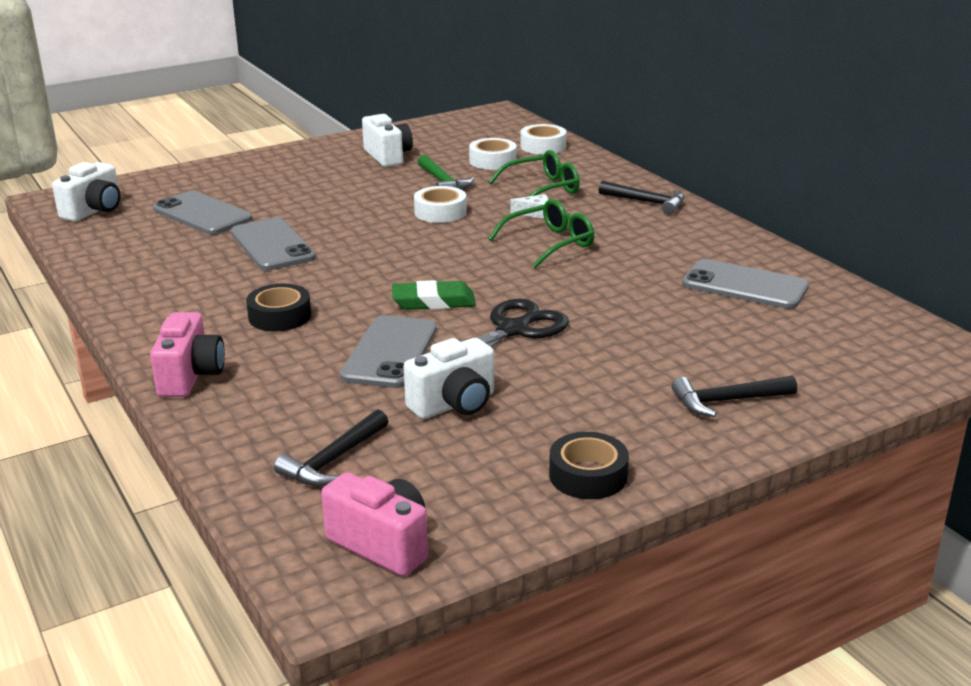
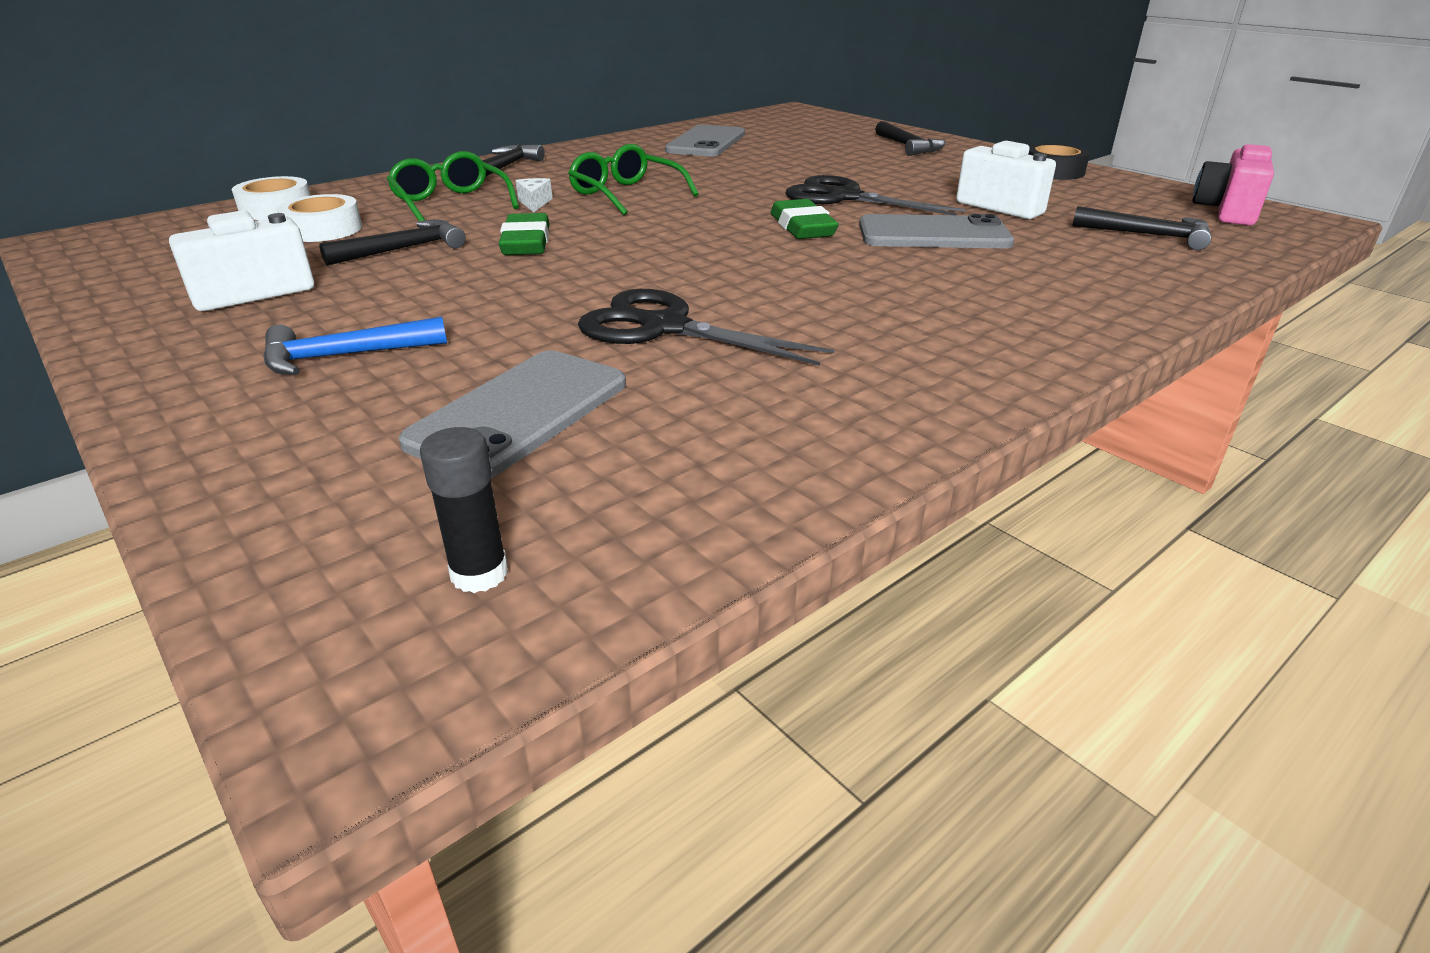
camera: 100 degrees left, 5 degrees up
(94, 211) = (479, 574): white camera -> black glue stick
(190, 376) = (1093, 315): pink camera -> none
(272, 245) = (664, 327): grey phone -> black scissors
(280, 316) = (896, 291): black tape -> none
(289, 181) = (345, 356): none -> blue hammer
(440, 212) = (526, 242): white tape -> green eraser
(443, 182) = (403, 249): green hammer -> black hammer

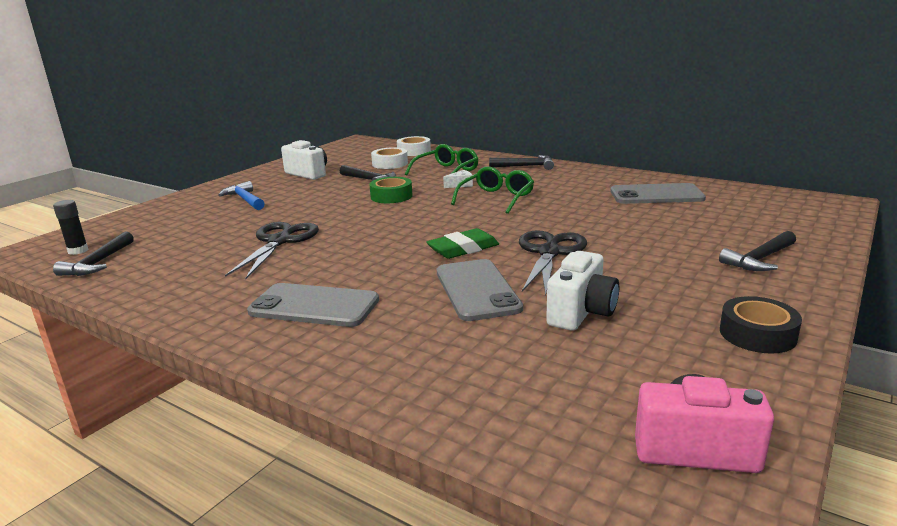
camera: 75 degrees right, 10 degrees down
(520, 413) = (190, 234): grey phone -> grey phone (314, 306)
(526, 242) = (391, 196): green eraser -> green tape
(1148, 235) = (545, 387): black hammer -> black hammer (98, 262)

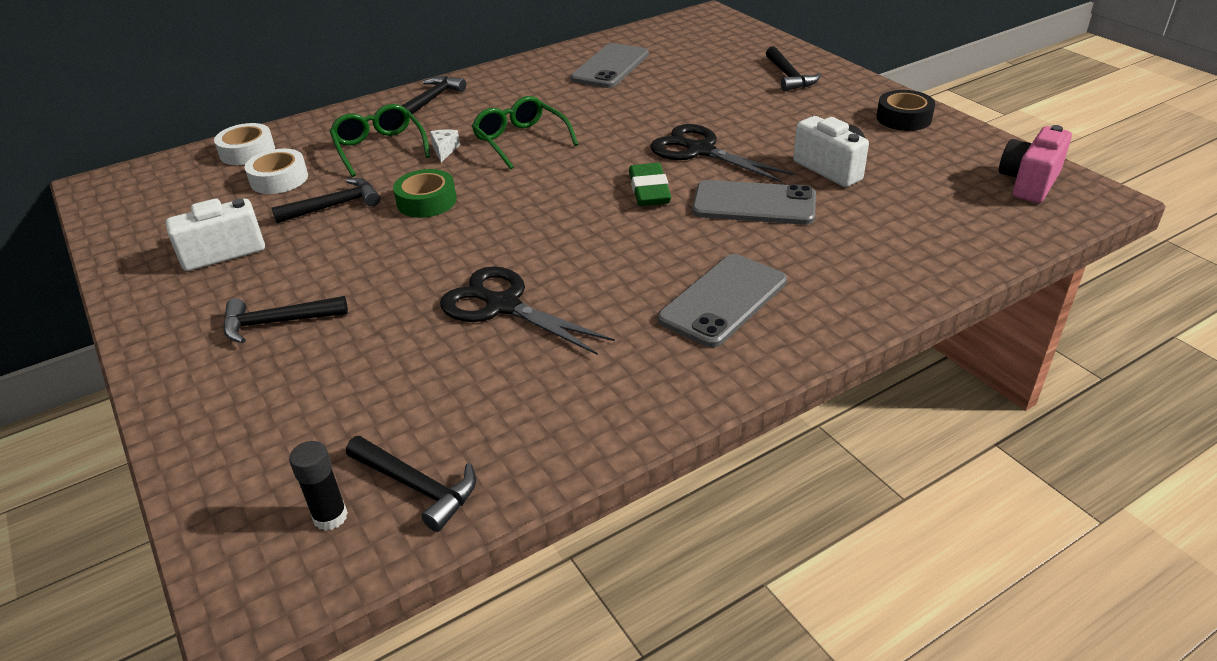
camera: 65 degrees left, 15 degrees up
(245, 200) = (278, 323): blue hammer -> black hammer

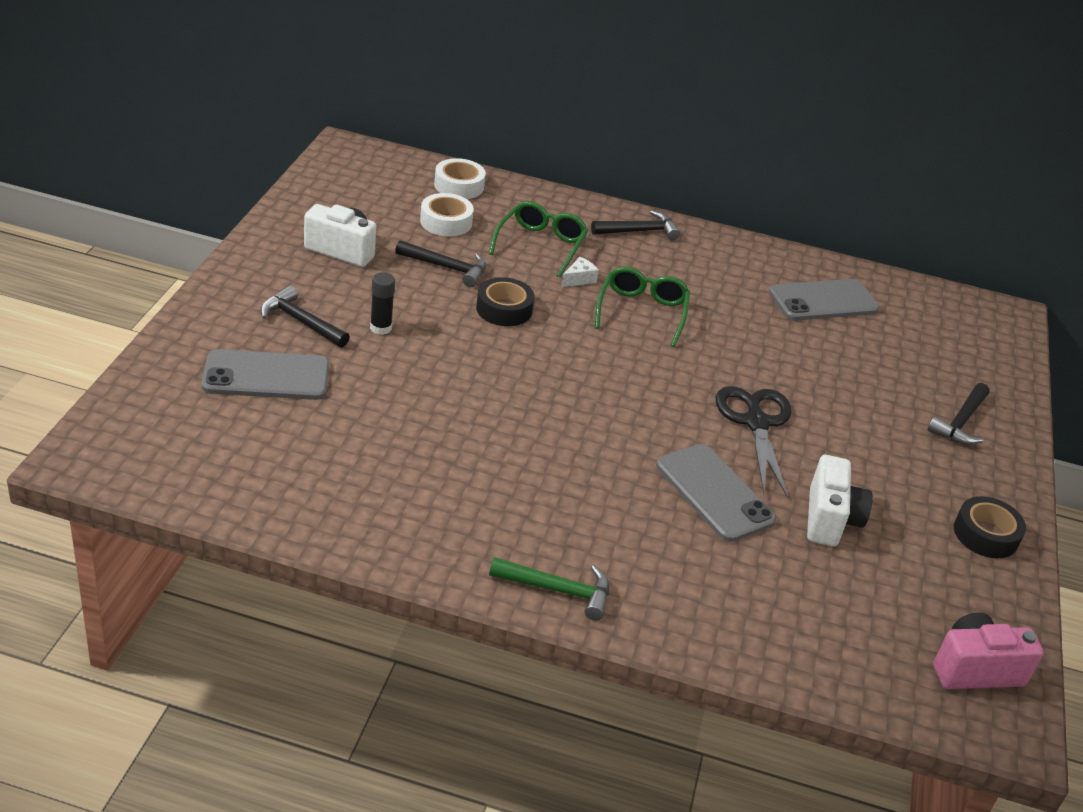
camera: 40 degrees right, 0 degrees up
(330, 517) = (164, 453): black glue stick -> black glue stick (380, 328)
(417, 486) = (222, 476): black hammer -> none
(426, 201) = (504, 309): green tape -> black tape
(502, 305) = (429, 417): black scissors -> none
(649, 190) = (660, 421): green eraser -> none
(723, 300) = (561, 533): grey phone -> grey phone (266, 376)
(787, 335) = (557, 590): none -> green hammer

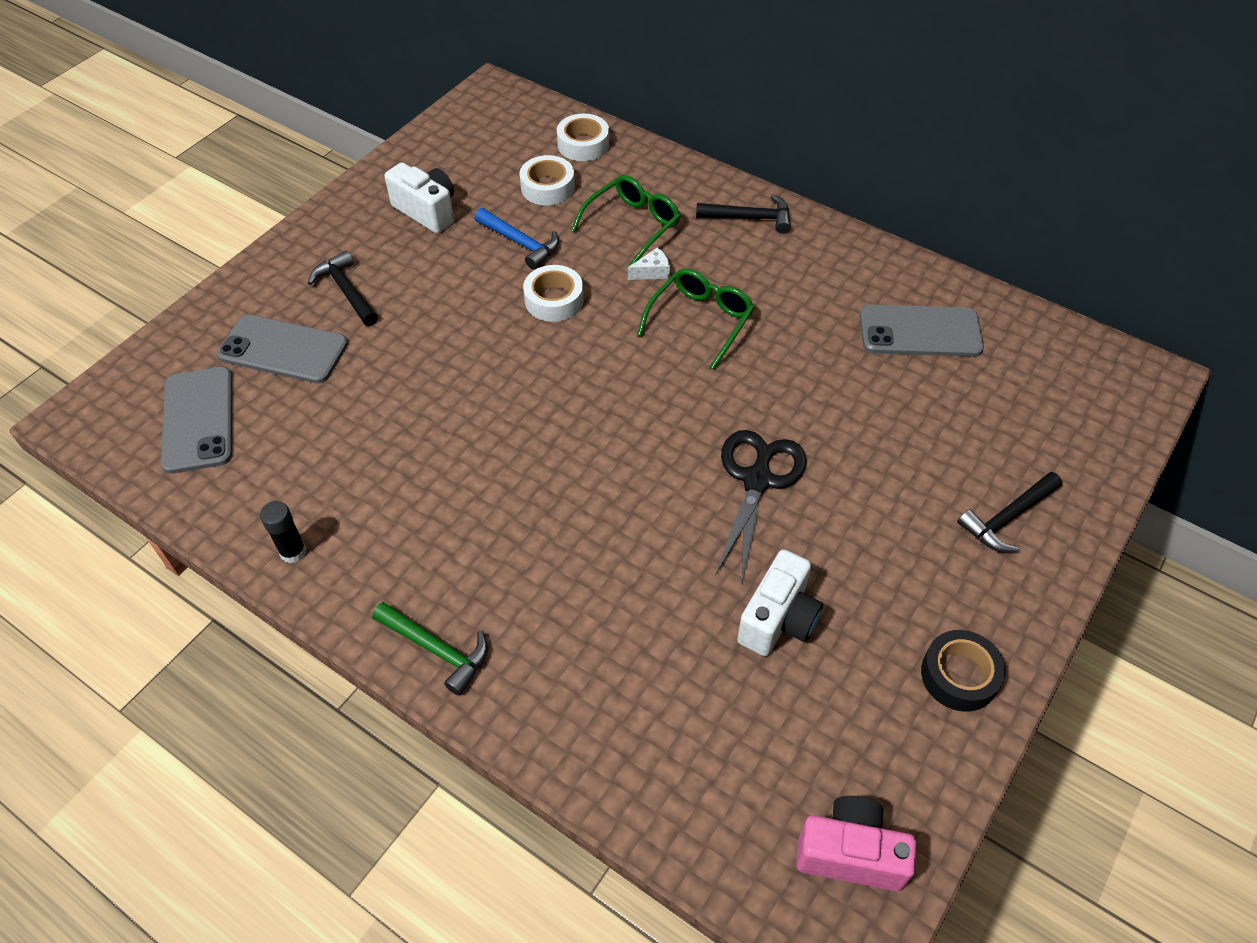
camera: 25 degrees right, 15 degrees up
(380, 328) = (419, 307): black glue stick -> black glue stick (293, 552)
(446, 267) = (520, 243): black hammer -> blue hammer
(504, 309) = (554, 300): black tape -> white tape
(714, 493) = (664, 561): grey phone -> grey phone (198, 420)

